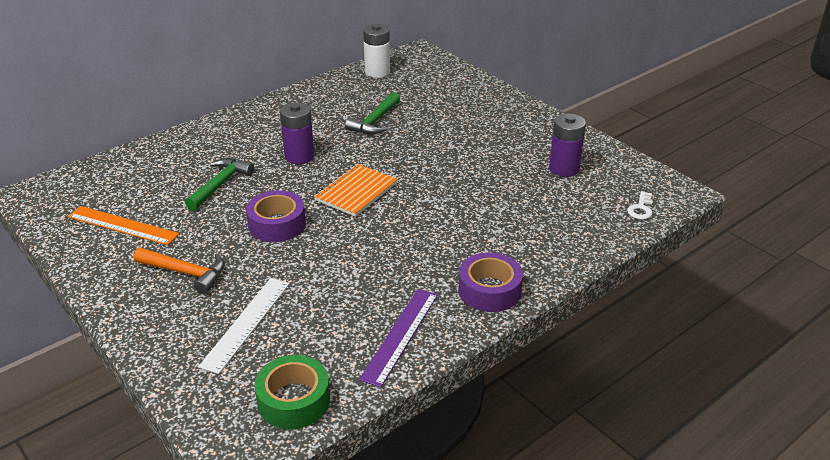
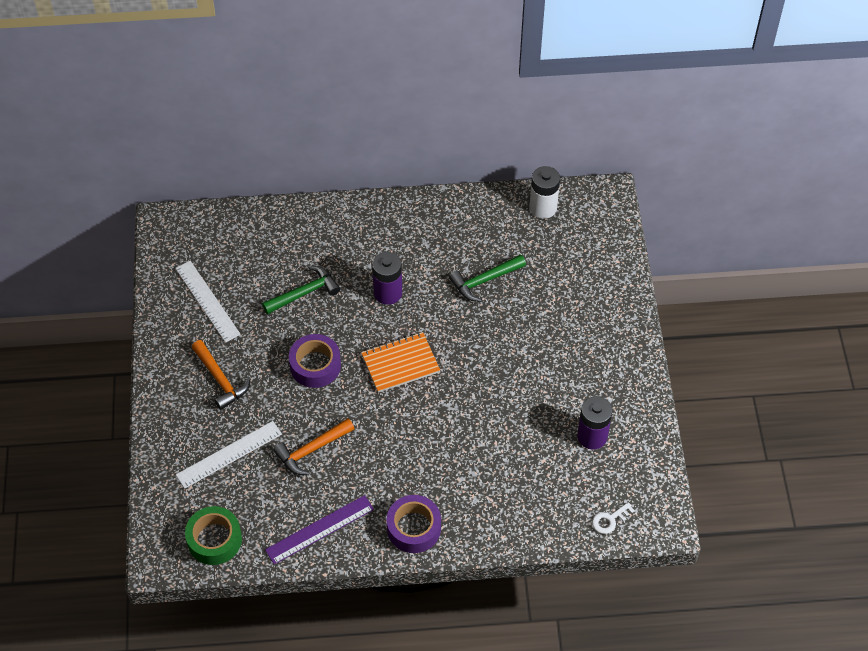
camera: 35 degrees right, 20 degrees up
(122, 225) = (207, 301): orange ruler -> white ruler
(331, 282) = (311, 450): none -> orange hammer

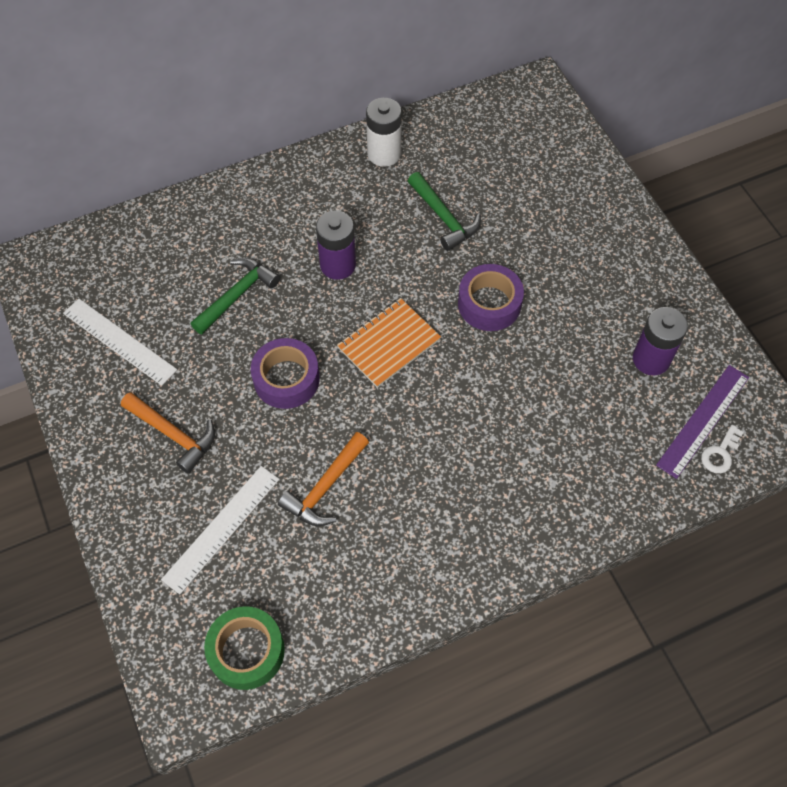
camera: 20 degrees left, 5 degrees up
(320, 529) = (378, 588): purple ruler -> purple ruler (703, 420)
(414, 528) = (495, 545): purple tape -> purple tape (489, 304)
(484, 281) = (444, 218): green hammer -> green hammer turned 75 degrees counterclockwise
(543, 208) = (472, 118): white battery -> white battery (384, 154)

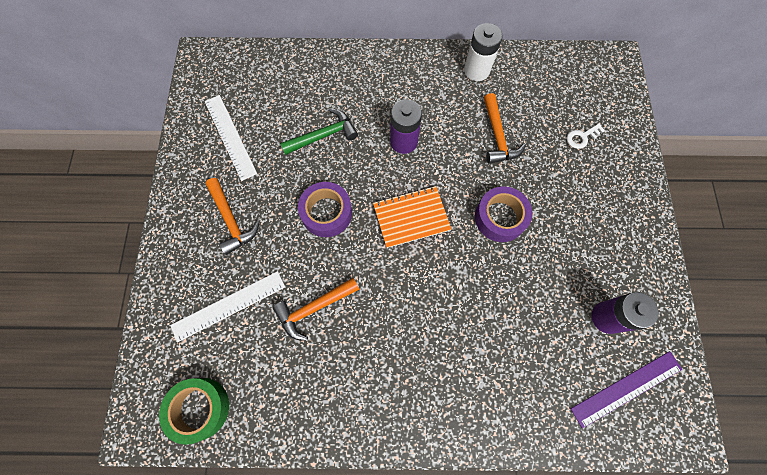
camera: 25 degrees right, 10 degrees up
(444, 218) = (497, 136): green hammer -> orange hammer
(720, 453) = (628, 423): white key -> white key (581, 137)

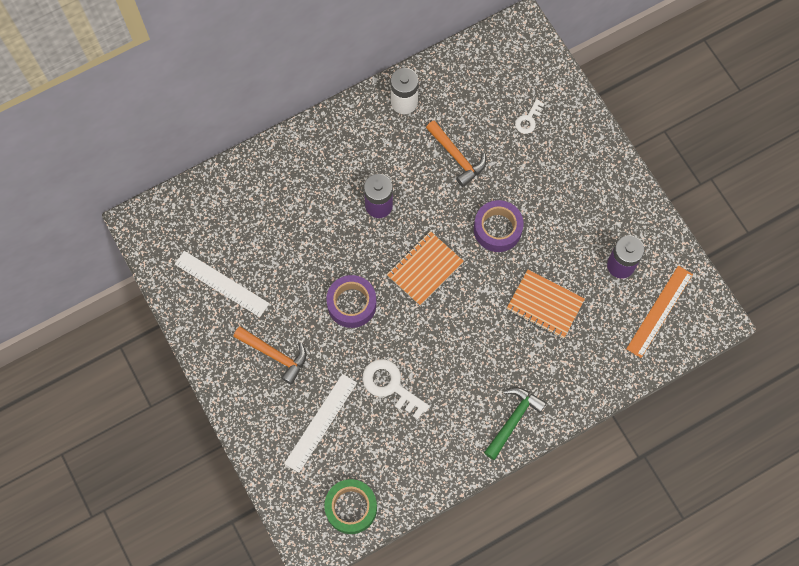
camera: 30 degrees left, 0 degrees up
(313, 308) = (390, 386): orange hammer -> white key
(324, 135) = (305, 237): green hammer -> green hammer (513, 420)
(508, 314) = (545, 305): none -> orange notebook
(626, 388) = (659, 311): purple ruler -> orange ruler

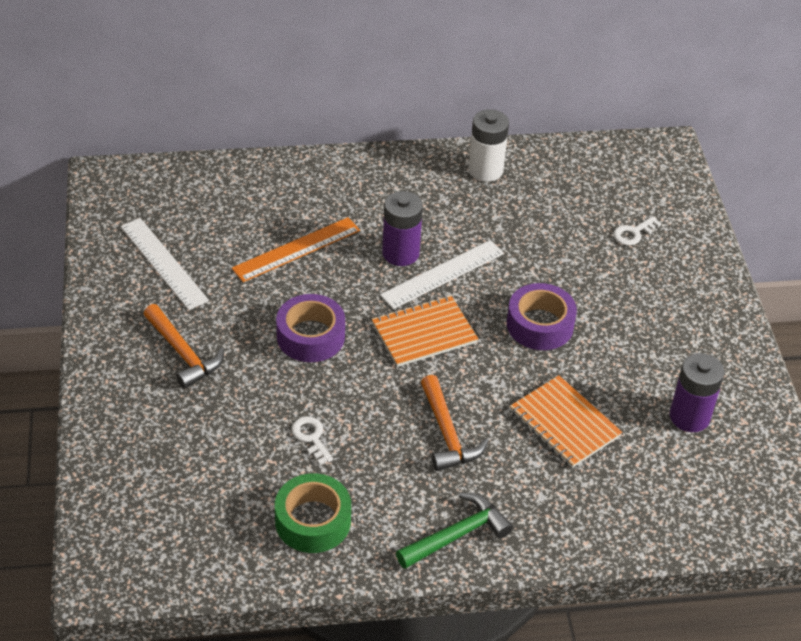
camera: 20 degrees right, 25 degrees down
(321, 422) = (197, 444): white ruler -> white ruler (442, 274)
(351, 508) = (179, 553): green tape -> green tape (313, 521)
(390, 386) = (311, 437): white key -> white key, size x0.57
(457, 157) = (524, 239): orange hammer -> orange hammer (447, 434)
(659, 311) = (723, 485): orange ruler -> orange ruler (296, 249)

